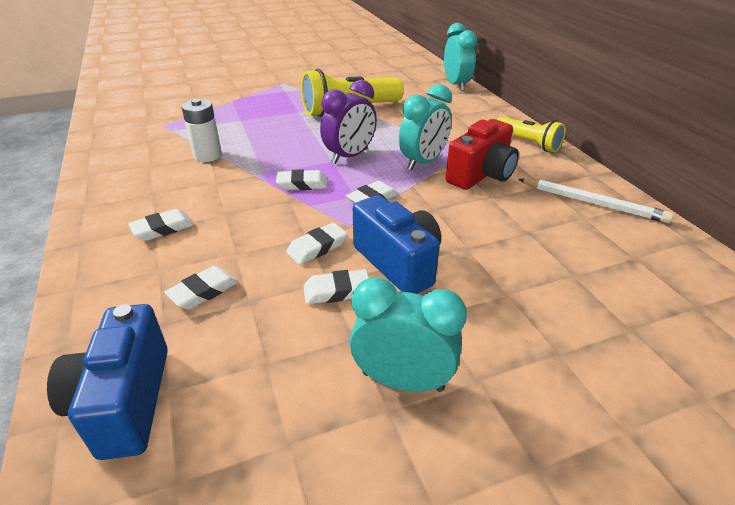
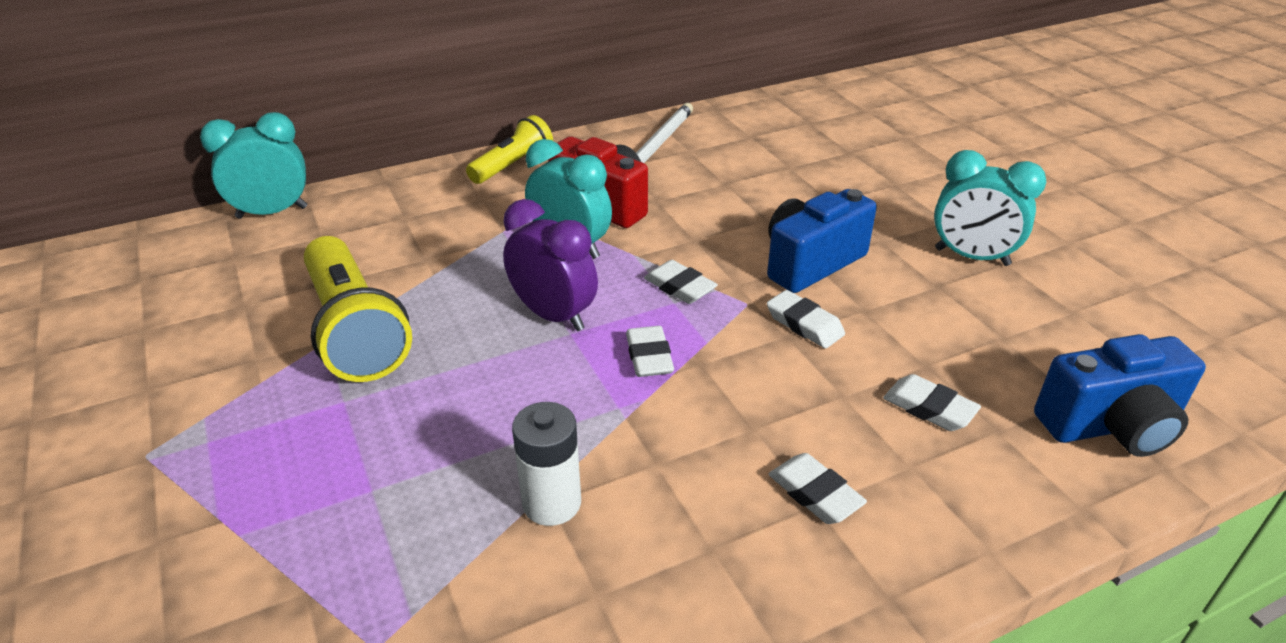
camera: 95 degrees left, 0 degrees up
(337, 291) = (877, 302): white eraser -> none
(402, 381) = (972, 257): turquoise clock -> turquoise clock turned 75 degrees counterclockwise

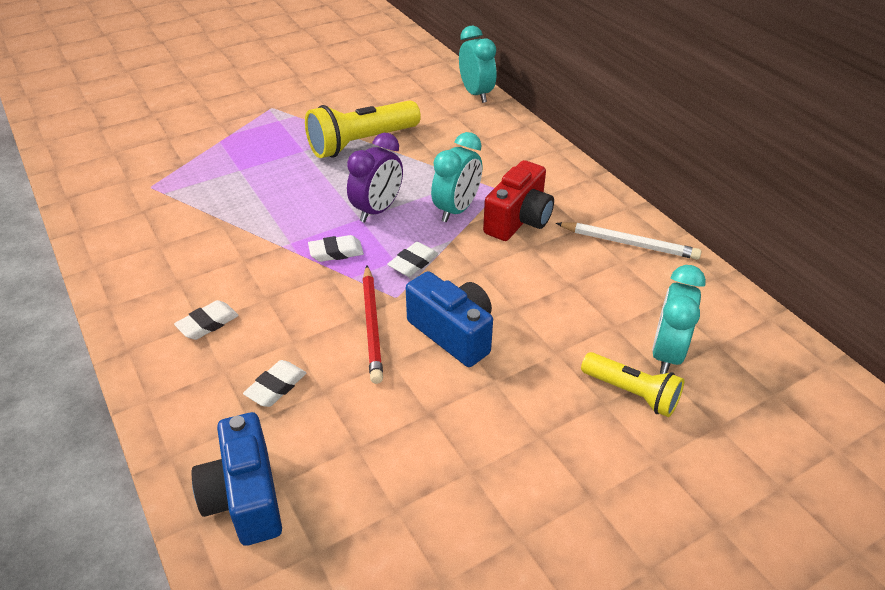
camera: 85 degrees right, 5 degrees up
(513, 166) = (562, 173): yellow flashlight -> yellow flashlight (631, 393)
(552, 503) = (220, 225): white battery -> none
(804, 324) = (372, 326): white eraser -> red pencil
(972, 257) = (477, 445): turquoise clock -> turquoise clock (667, 353)

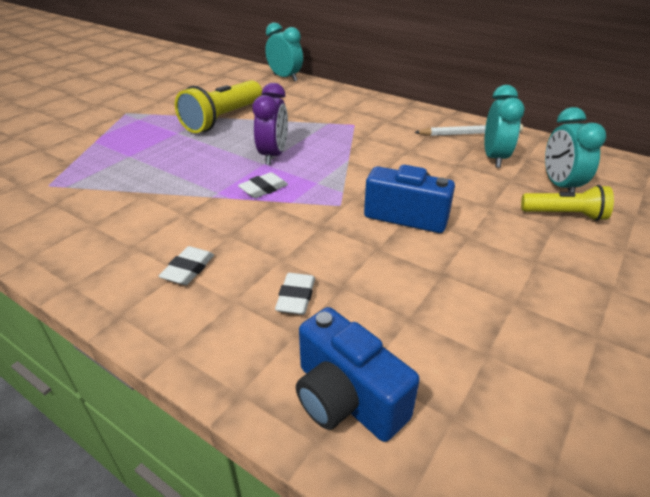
camera: 25 degrees left, 5 degrees down
(372, 326) = (339, 229): red pencil -> none
(413, 263) = (332, 180): white eraser -> none
(456, 210) = (334, 142): turquoise clock -> turquoise clock (494, 158)
(518, 220) = (385, 138): red camera -> none

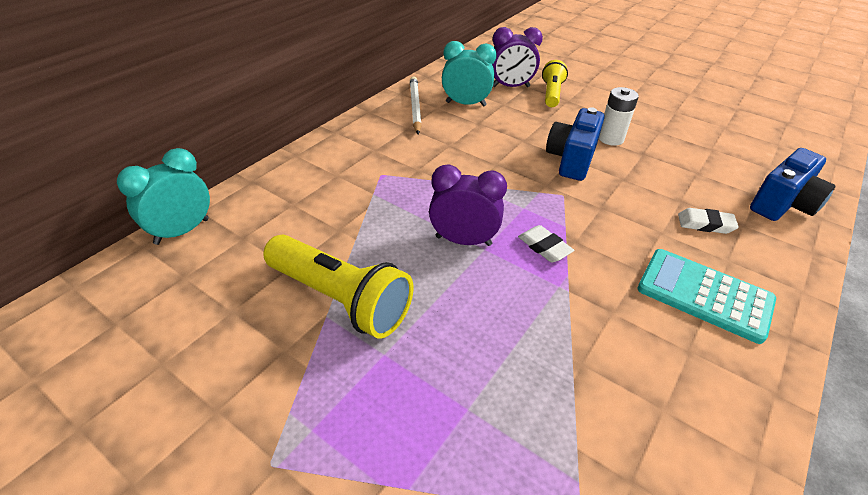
camera: 90 degrees left, 5 degrees up
(188, 269) = (704, 295): white eraser -> turquoise calculator
(468, 250) = (610, 139): none -> white battery
(560, 186) = (510, 87): turquoise clock -> purple clock

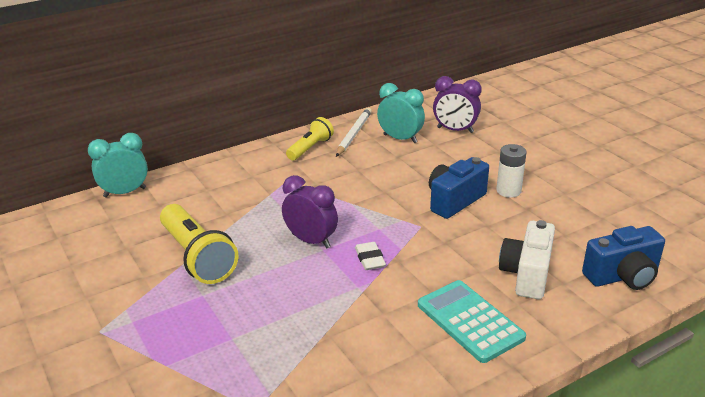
camera: 25 degrees right, 10 degrees down
(551, 93) = (489, 142): yellow flashlight -> yellow flashlight (310, 148)
(705, 224) = (526, 274): white eraser -> white camera

